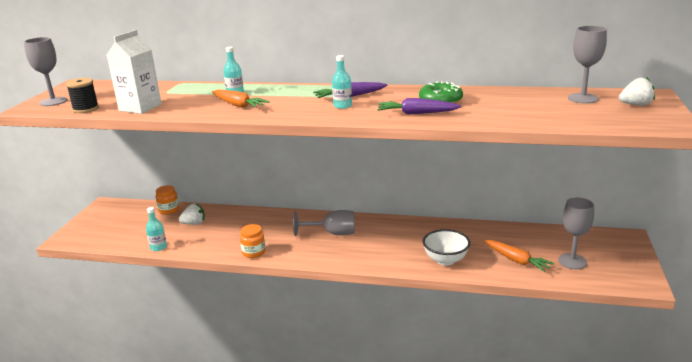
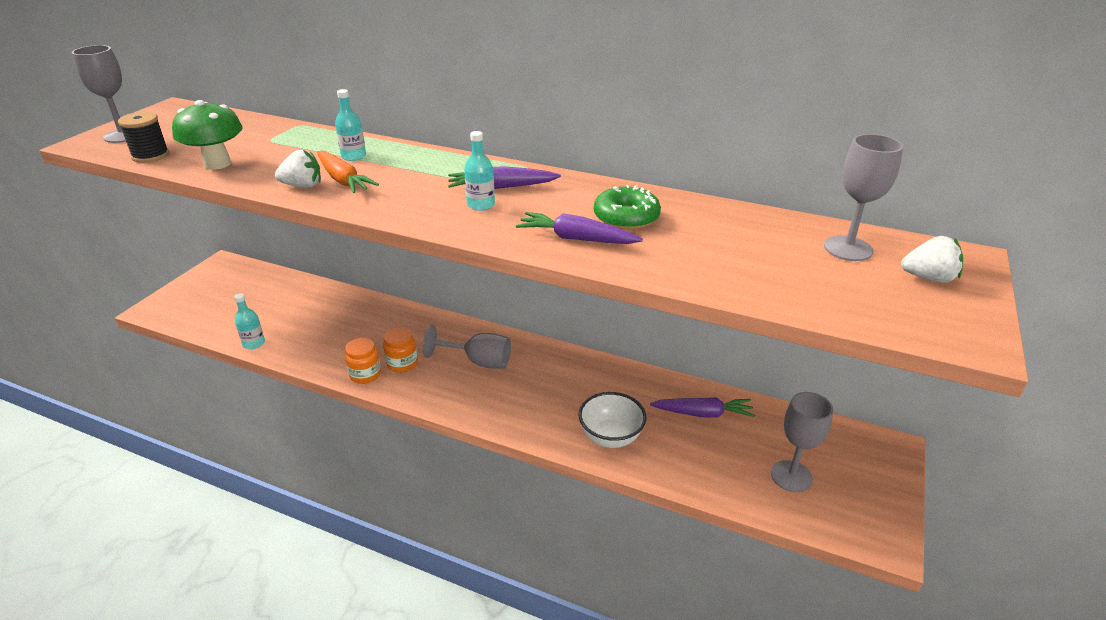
camera: 10 degrees right, 10 degrees up
(140, 107) = (217, 164): white carton -> green mushroom
(169, 210) = (292, 286): orange jar -> orange jar (402, 363)
(194, 223) = (313, 313): white strawberry -> white strawberry (302, 186)
(500, 238) = (703, 413): none -> purple carrot
(516, 260) = (710, 458): orange carrot -> none

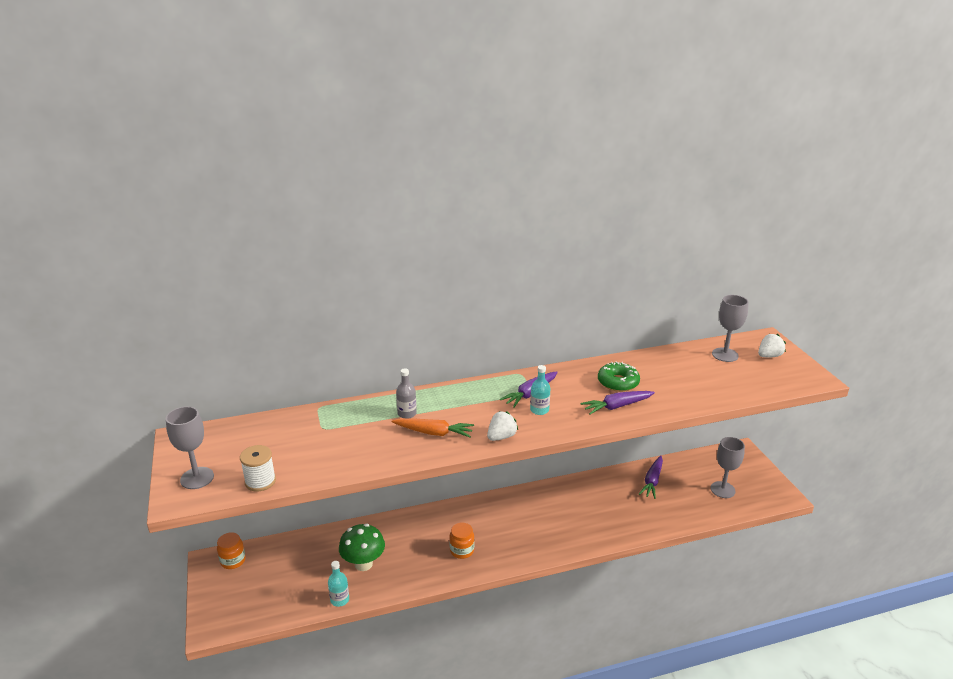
camera: 40 degrees left, 5 degrees down
(150, 156) = (260, 481): black spool -> white spool
(217, 164) = (326, 462): green mushroom -> green mushroom (363, 564)
(302, 186) = (417, 449): white strawberry -> white strawberry (501, 437)
(353, 156) = (407, 413): turquoise bottle -> grey bottle
(365, 374) = (449, 571): orange jar -> orange jar (233, 561)
(478, 361) = (504, 522): grey goblet -> none
(610, 437) = (628, 521): white bowl -> none
(703, 413) = (652, 481): purple carrot -> purple carrot turned 150 degrees clockwise

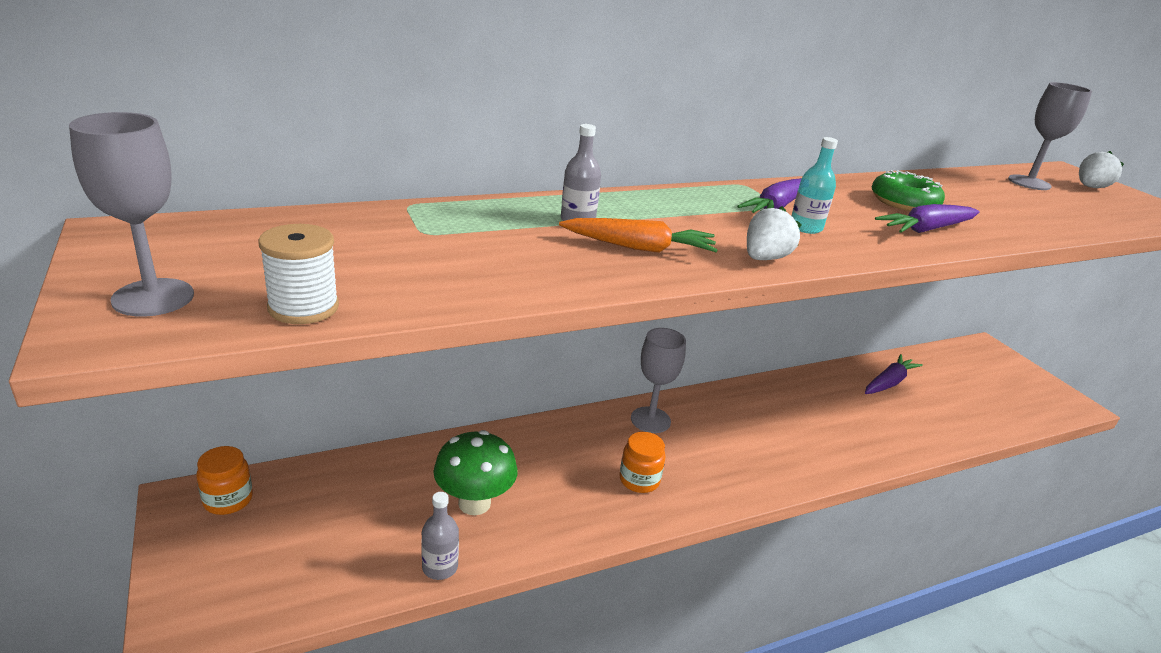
camera: 10 degrees left, 0 degrees up
(339, 600) = (440, 567): turquoise bottle -> grey bottle
(652, 481) = (888, 382): purple carrot -> purple carrot turned 150 degrees counterclockwise
(722, 490) = (989, 395): grey goblet -> grey goblet (650, 420)

